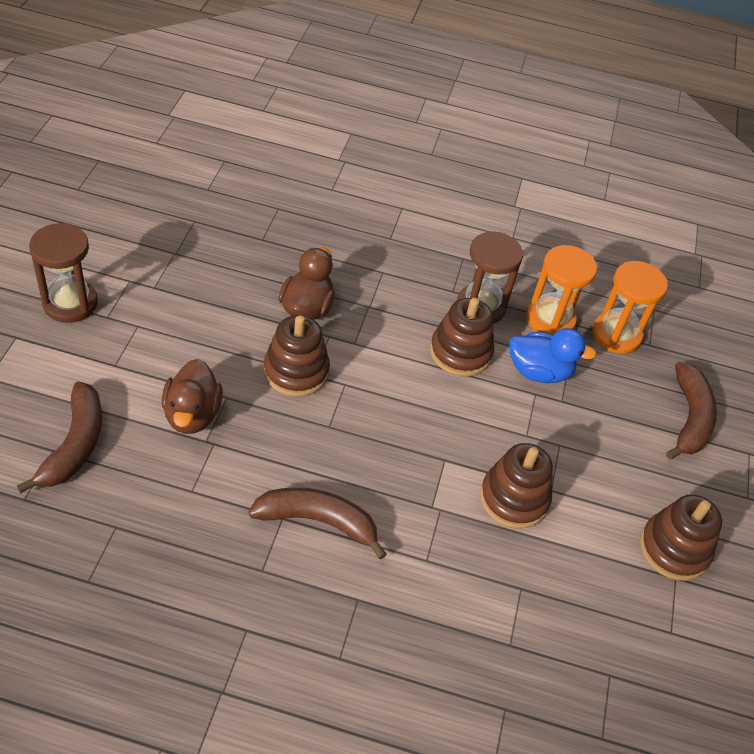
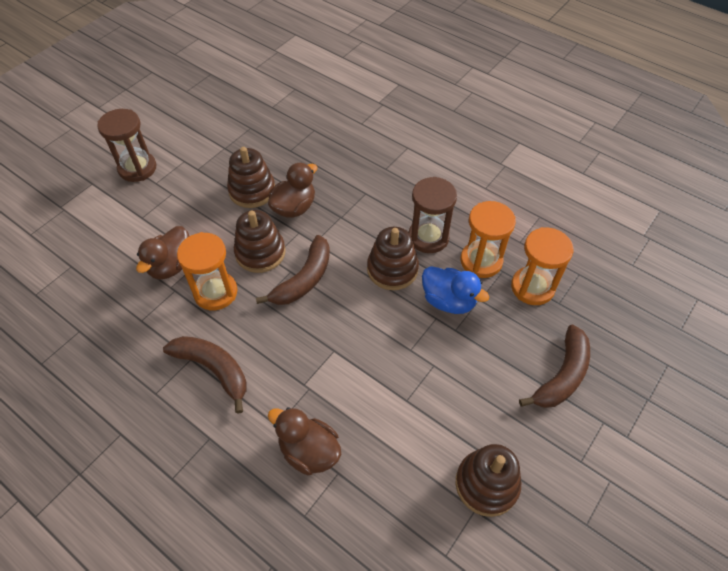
camera: 30 degrees right, 5 degrees up
(75, 445) = (86, 266): brown banana -> brown banana (304, 279)
(268, 432) = (215, 292): none -> orange hourglass
(478, 576) = (309, 451): none -> brown duck
(514, 498) = (371, 398): brown stacking toy -> brown stacking toy (252, 190)

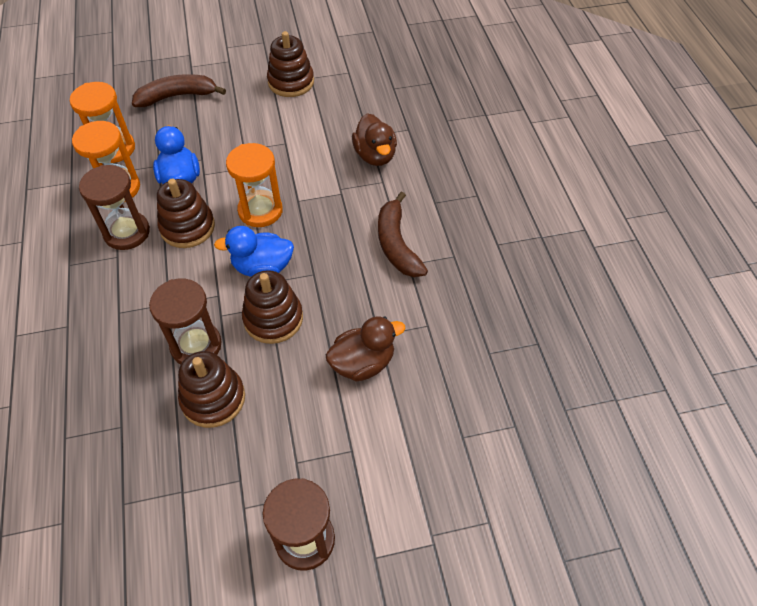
camera: 140 degrees left, 0 degrees up
(215, 292) = (344, 307): orange hourglass -> orange hourglass (260, 211)
(294, 207) = (196, 345): brown duck -> brown hourglass
(304, 279) = (262, 267): brown banana -> blue duck

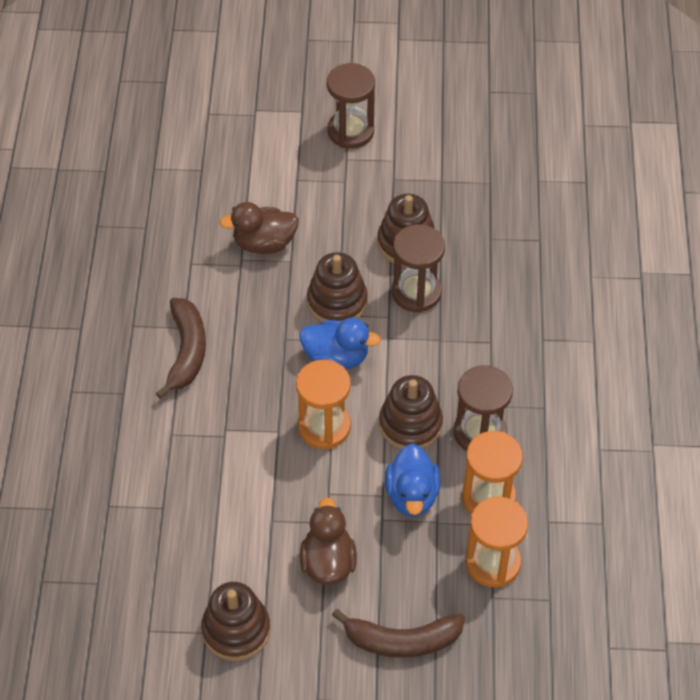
camera: 165 degrees left, 0 degrees up
(375, 155) = (166, 473): brown duck -> brown duck (328, 562)

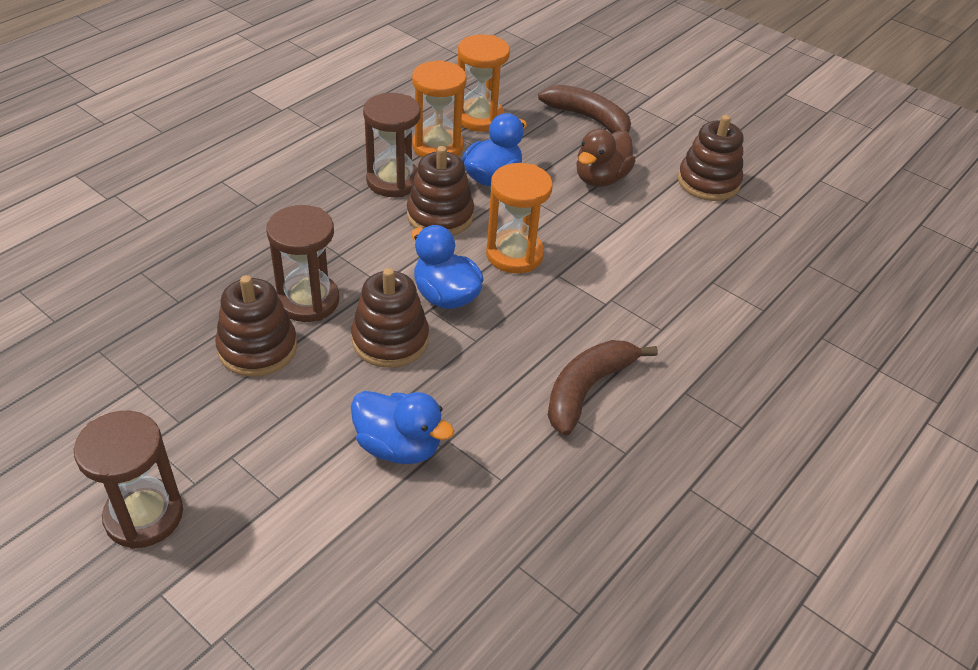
camera: 145 degrees left, 10 degrees down
(264, 243) = (398, 446): brown duck -> blue duck

